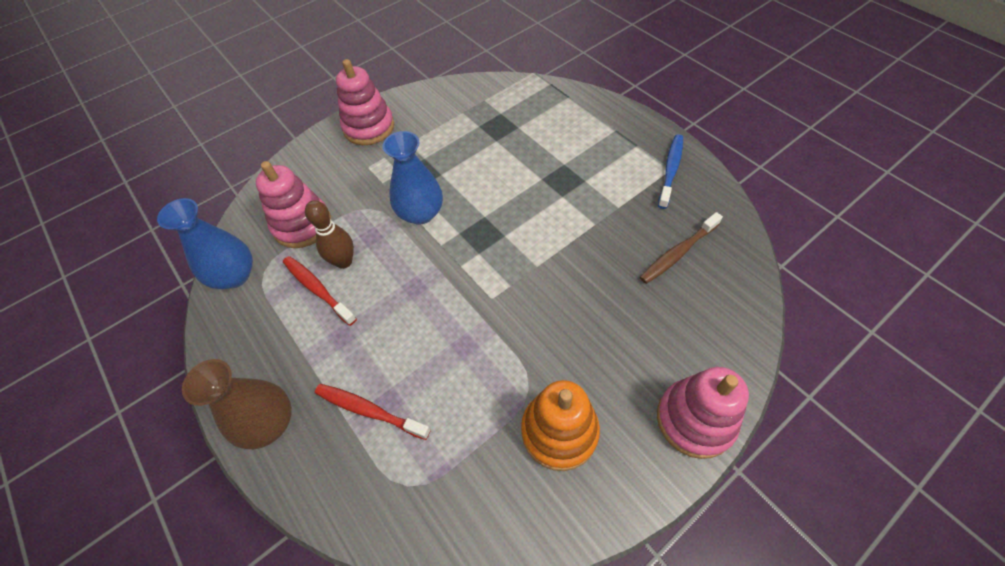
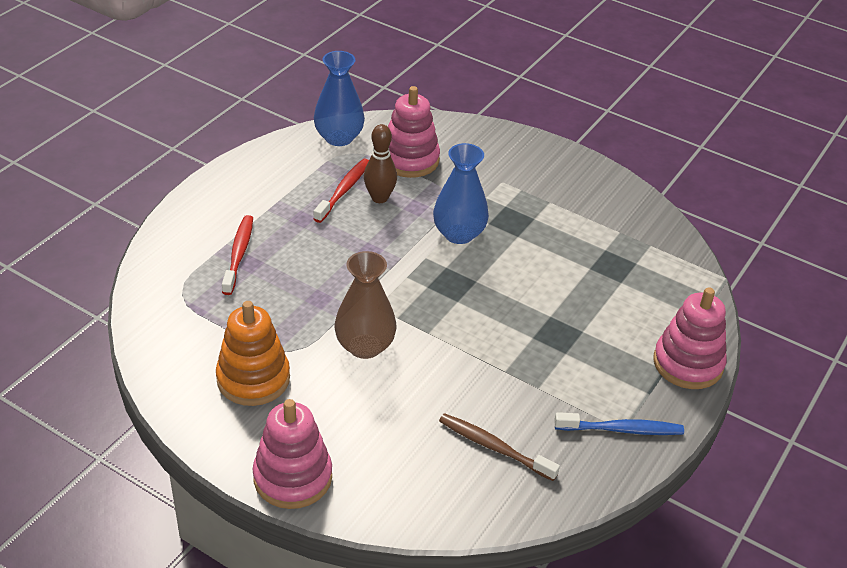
camera: 65 degrees right, 15 degrees down
(269, 423) = (212, 201): brown vase -> brown vase (365, 346)
(369, 127) = (556, 167): pink stacking toy -> pink stacking toy (688, 363)

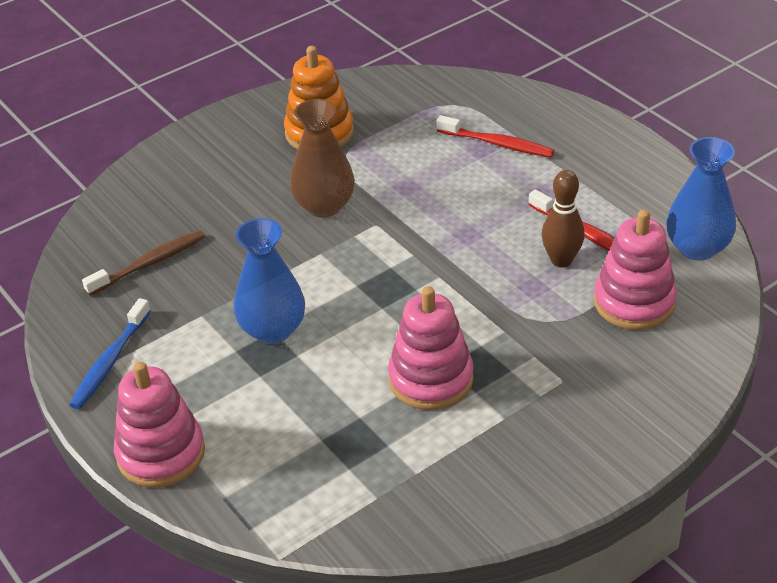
camera: 115 degrees right, 0 degrees up
(293, 477) = (196, 140): pink stacking toy -> pink stacking toy (431, 379)
(459, 234) = (470, 313): blue vase -> blue vase (272, 330)

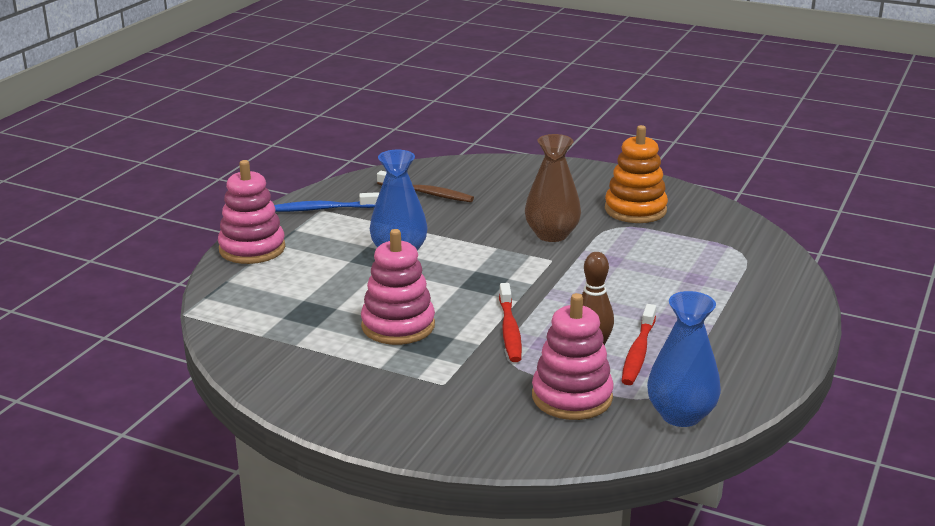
camera: 60 degrees right, 15 degrees down
(497, 144) = (712, 284): red toothbrush -> red toothbrush (510, 330)

